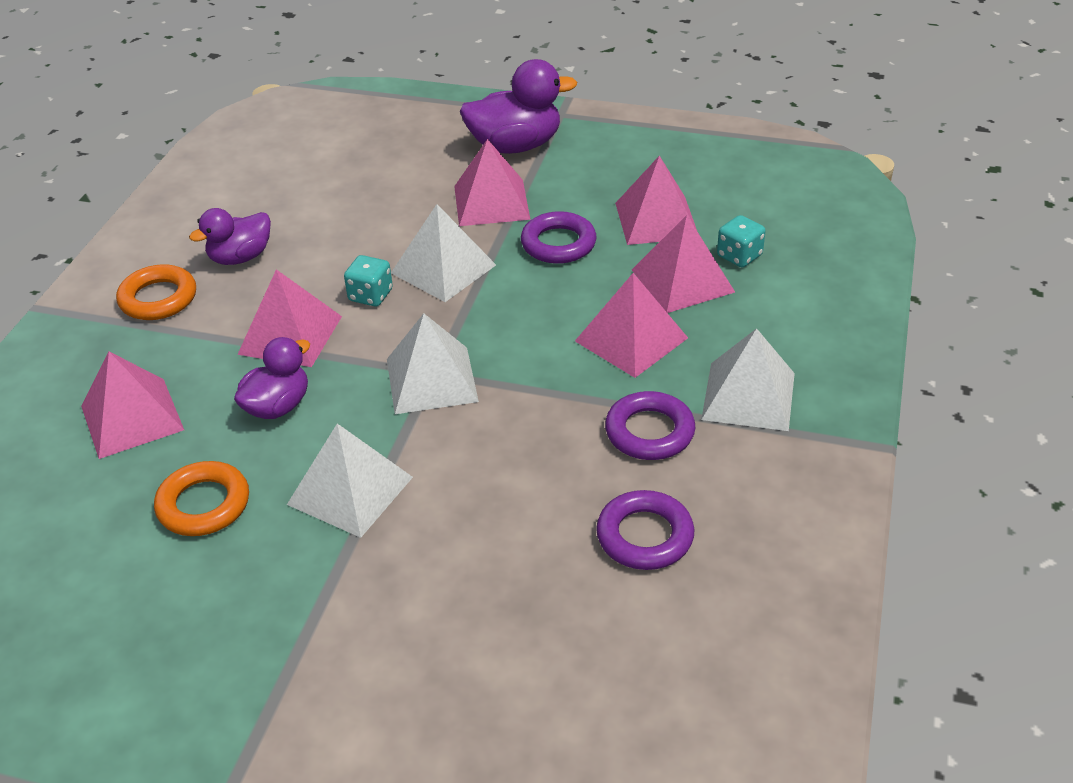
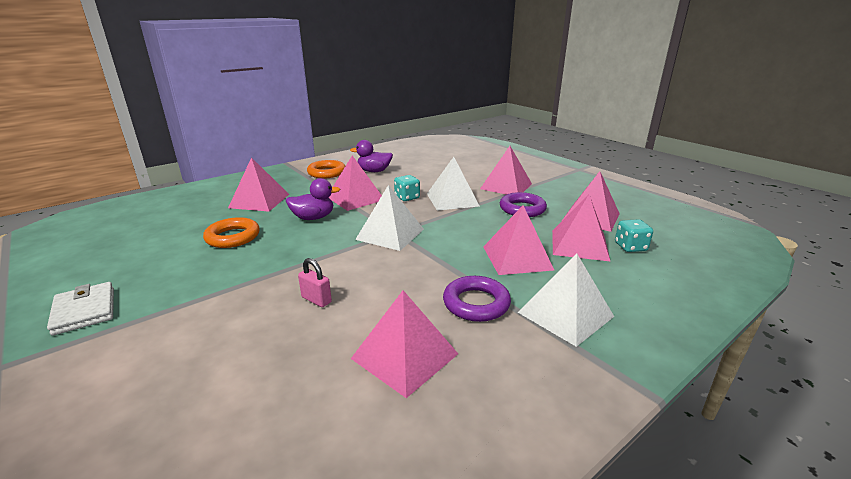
camera: 35 degrees right, 15 degrees down
(186, 718) = (85, 311): none -> white wallet
(350, 490) = (292, 258): white pyramid -> none
(467, 529) = (316, 300): none -> pink padlock
(515, 146) = (542, 173): purple duck -> none
(645, 536) = (405, 356): purple ring -> pink pyramid

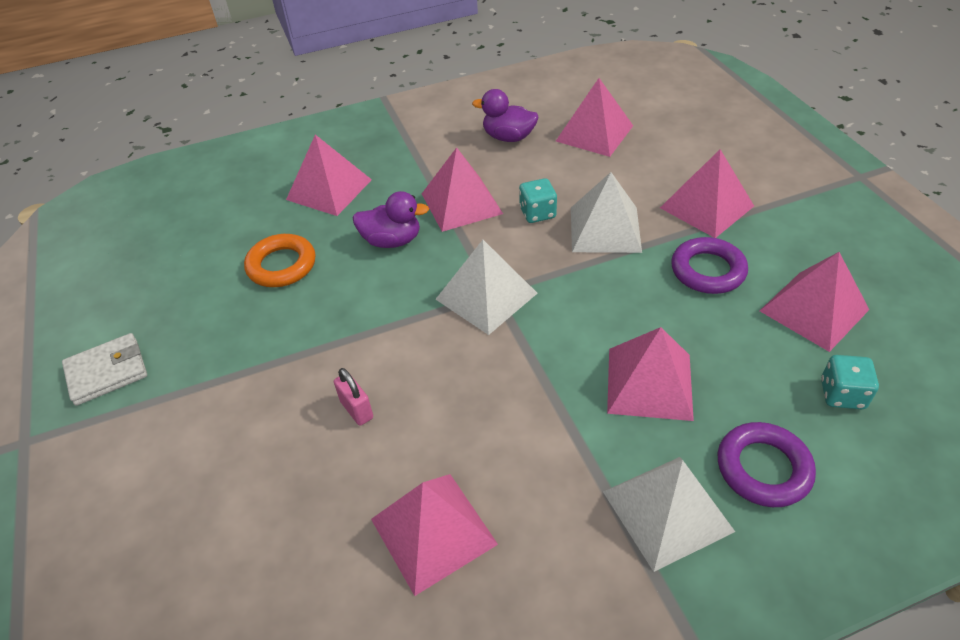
camera: 20 degrees right, 20 degrees up
(85, 311) = (107, 372): white wallet -> white wallet turned 75 degrees clockwise
(327, 173) = (437, 132): orange ring -> none
(476, 303) = (554, 462): purple ring -> purple ring (763, 468)
(579, 245) = (759, 374): pink pyramid -> pink pyramid (594, 133)

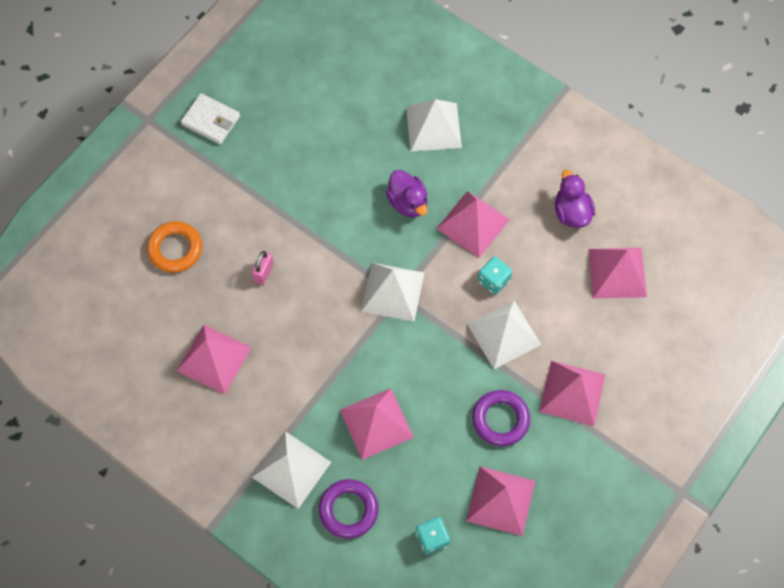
camera: 55 degrees right, 20 degrees up
(282, 265) = (345, 151): orange ring -> orange ring (175, 249)
(329, 189) = (433, 127): pink pyramid -> white pyramid

